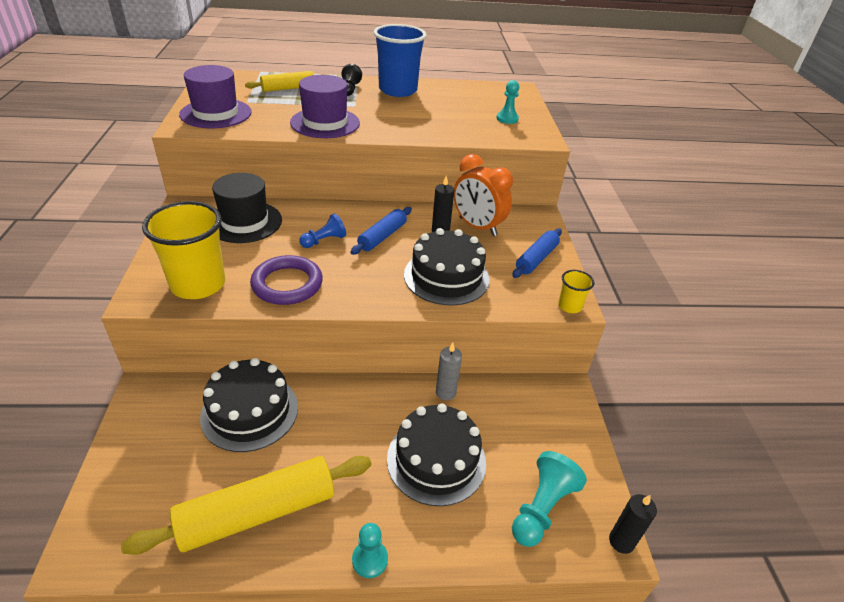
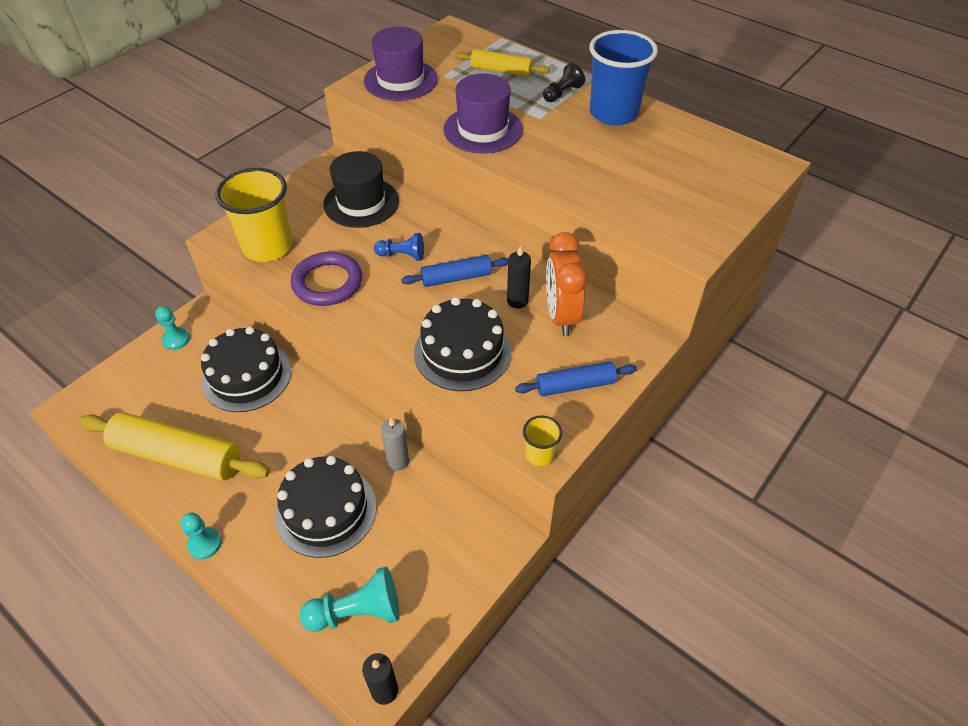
camera: 45 degrees right, 10 degrees up
(507, 119) = (690, 203): turquoise pawn -> turquoise pawn (176, 340)

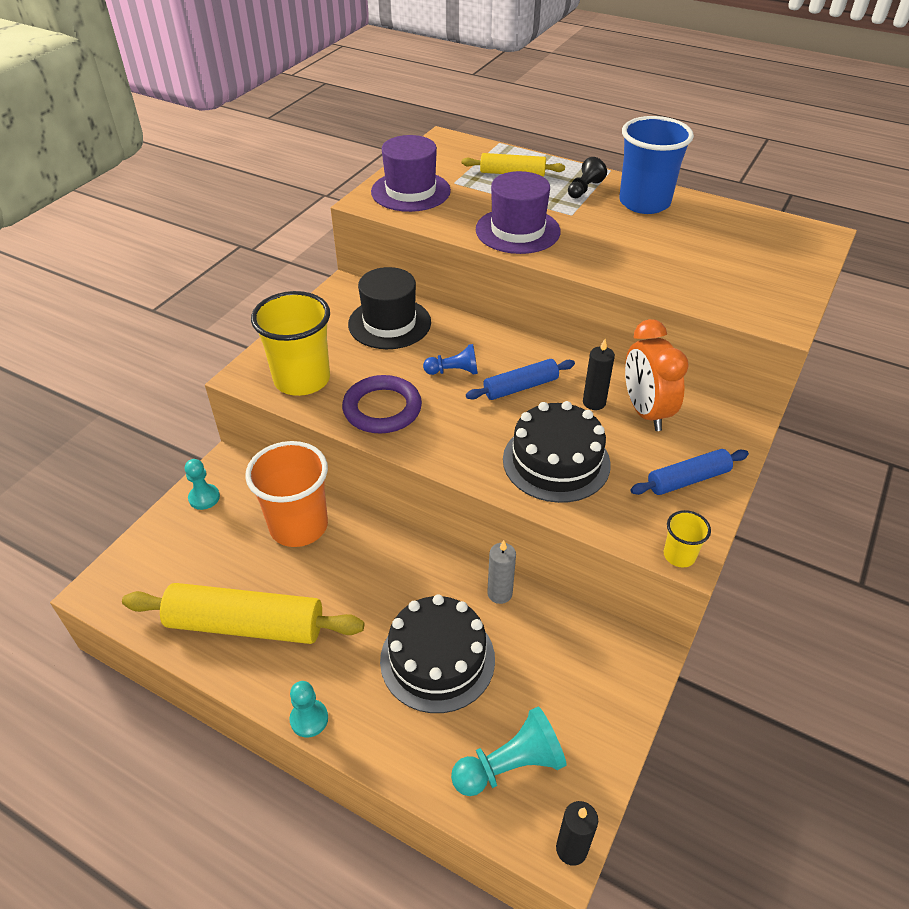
camera: 10 degrees left, 5 degrees down
(246, 376) = (299, 526): black cake -> orange cup

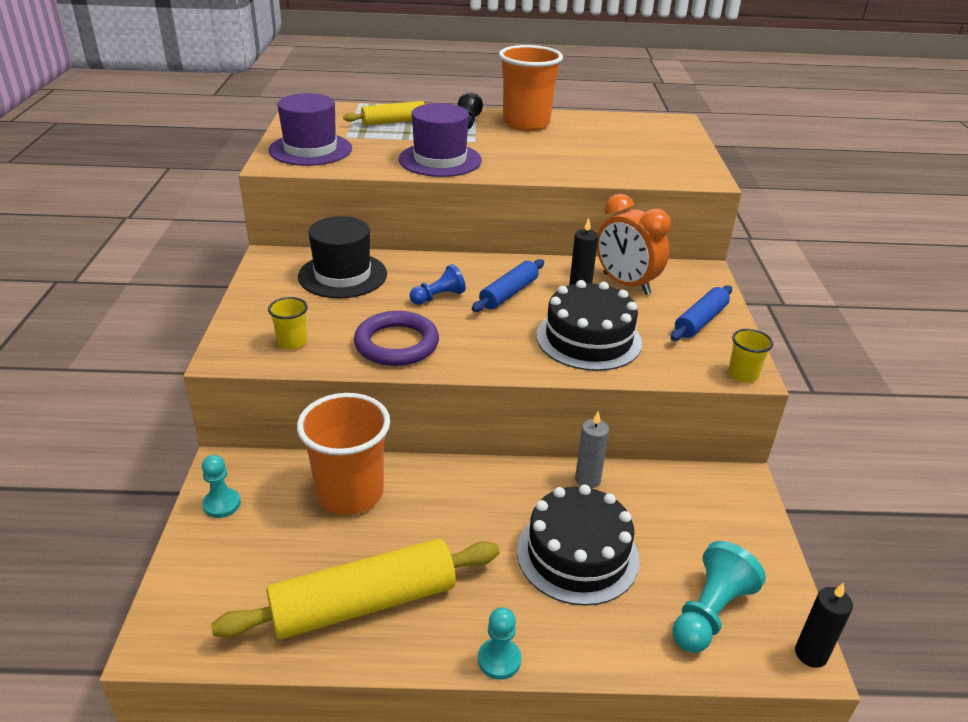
camera: 30 degrees left, 10 degrees down
(302, 379) = (292, 342): yellow cup -> yellow cup, size x0.46
(644, 203) = (526, 123): blue cup -> orange cup

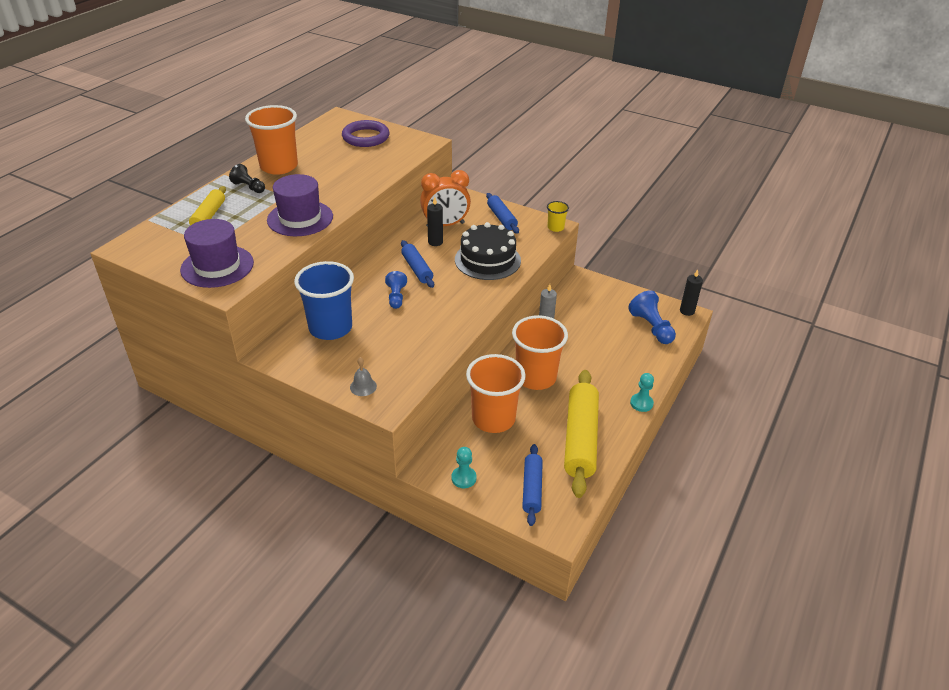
camera: 60 degrees left, 5 degrees up
(231, 580) = (532, 488): none -> blue rolling pin
(253, 328) = (363, 386): none -> grey bell
(292, 342) = (395, 373): yellow cup -> none
(342, 275) = (330, 328): black hat -> blue cup
(396, 344) = (434, 330): purple ring -> purple ring (365, 137)
(465, 507) = (535, 377): none -> orange cup
(577, 554) = (593, 351): black cake -> none
(709, 612) = (651, 327): turquoise pawn -> blue pawn

